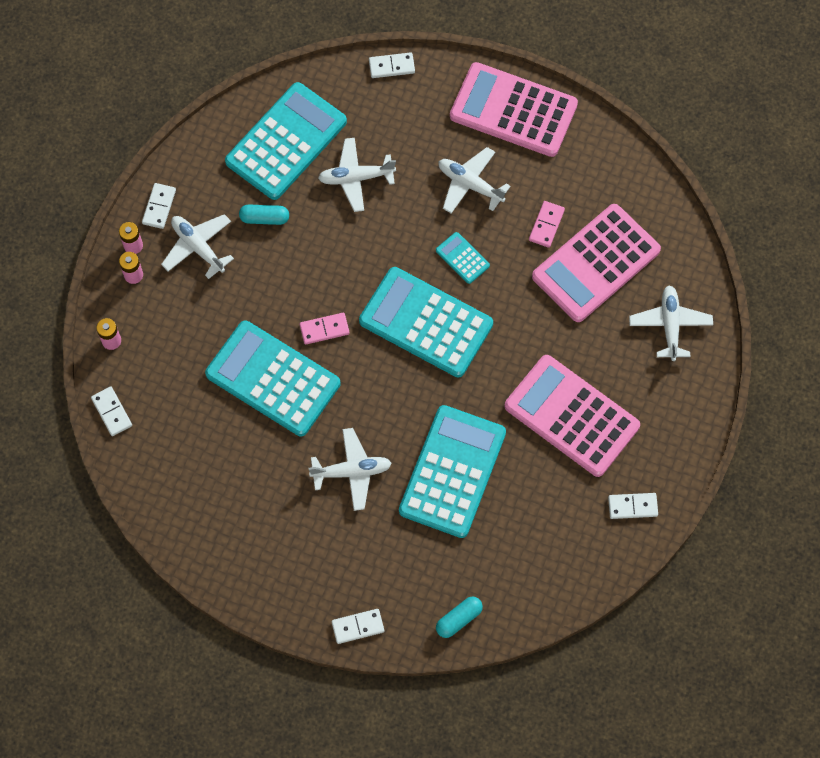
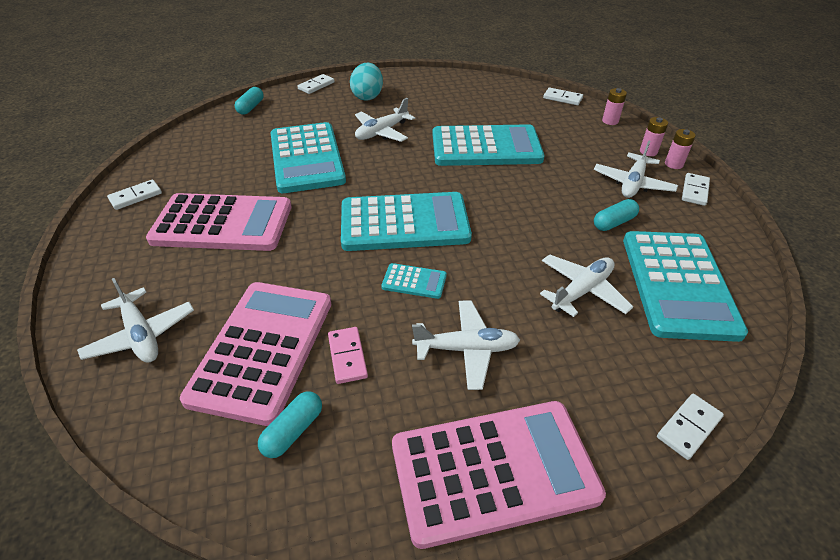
camera: 145 degrees right, 25 degrees down
(159, 207) = (694, 191): white domino -> white domino turned 45 degrees clockwise
(198, 247) = (632, 183): white plane -> white plane turned 105 degrees clockwise
(316, 559) = (367, 96): none -> turquoise egg
(324, 329) = (481, 184): pink domino -> none
(604, 196) = (293, 431): none -> turquoise capsule

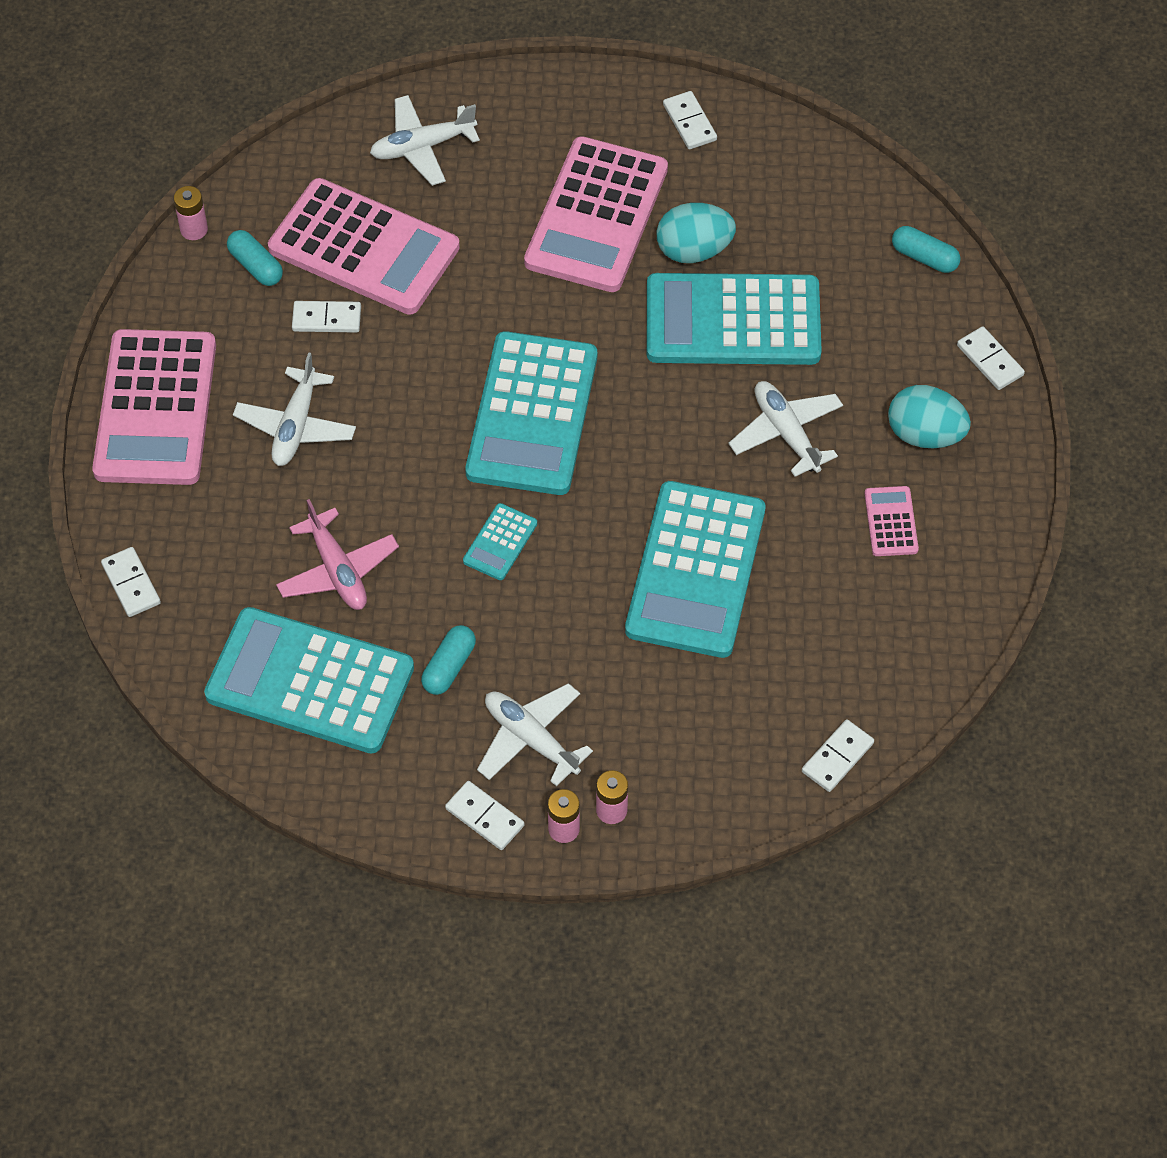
camera: 105 degrees right, 15 degrees up
(251, 179) = (694, 250): none -> turquoise egg
(347, 356) = (327, 319): pink domino -> white domino
(414, 281) = (416, 401): turquoise calculator -> turquoise calculator (500, 542)
(424, 99) = (890, 522): none -> pink calculator
(582, 291) = (337, 570): white plane -> pink plane
(610, 121) = (729, 800): pink battery -> pink battery (194, 229)
(613, 222) = (449, 667): turquoise capsule -> turquoise capsule turned 45 degrees clockwise

